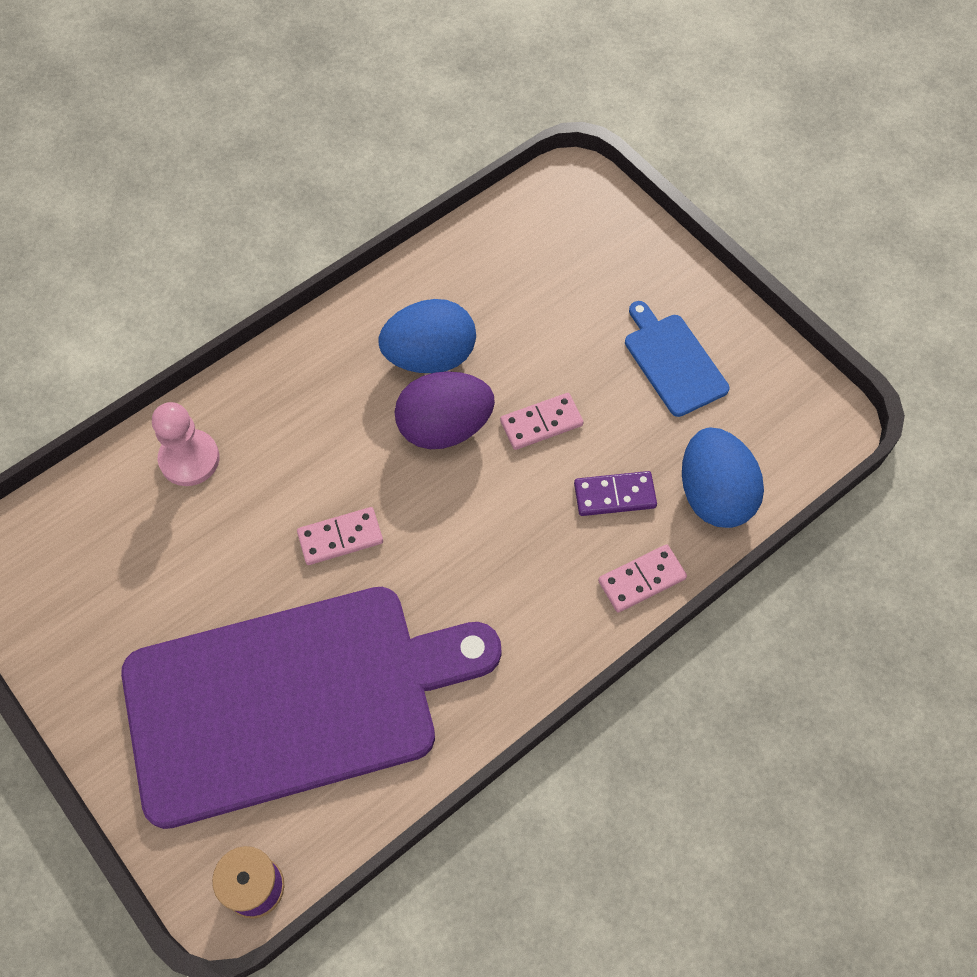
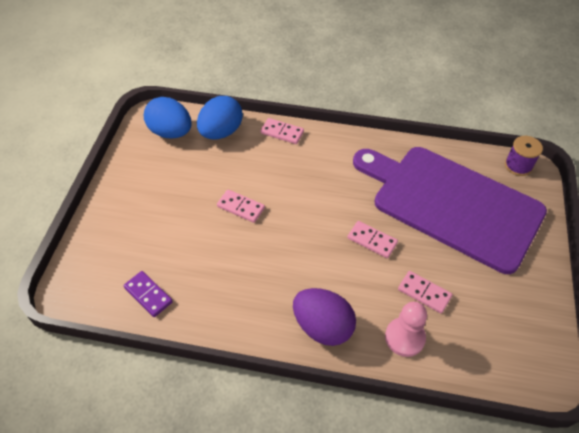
camera: 130 degrees left, 10 degrees down
(214, 531) = (424, 293): none -> pink domino
(430, 357) = (244, 276): blue egg -> blue egg (171, 132)
(444, 427) = (278, 242): purple egg -> purple egg (323, 327)
(614, 495) = (252, 161): purple domino -> purple domino (148, 295)
(673, 361) = (162, 181): blue cutting board -> none

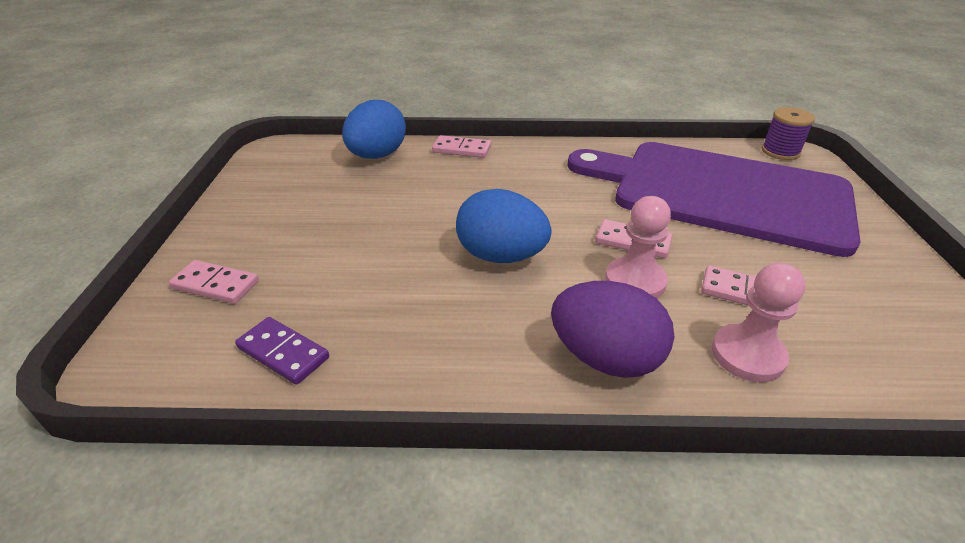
camera: 10 degrees left, 15 degrees down
(171, 132) = (304, 162): blue egg -> blue egg (501, 256)
(241, 207) = (423, 226): pink domino -> pink domino (216, 285)
(361, 274) = (635, 281): none -> pink pawn

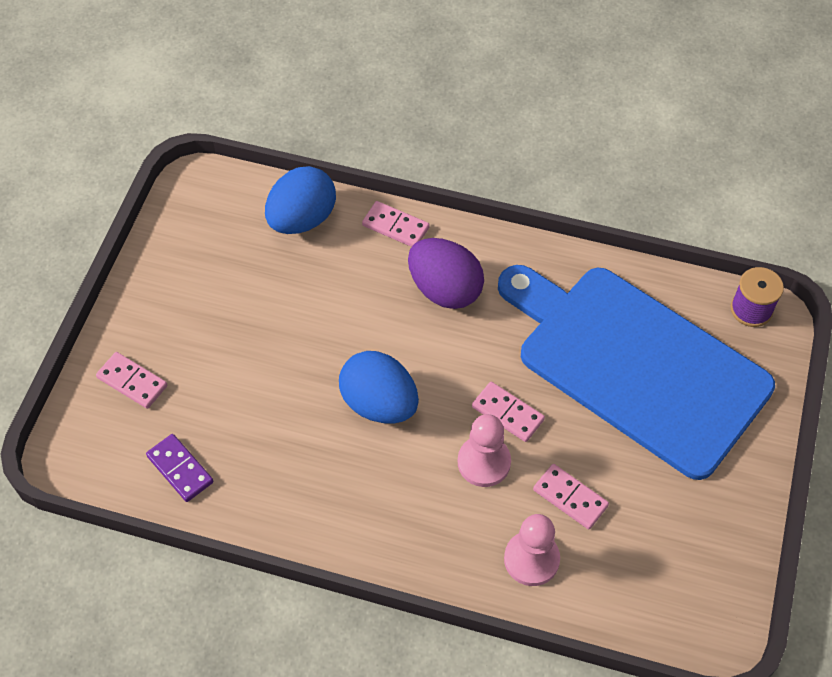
camera: 15 degrees right, 20 degrees up
(605, 358) = (419, 534): purple egg -> purple egg (445, 289)
(720, 193) = (635, 364): purple cutting board -> blue cutting board

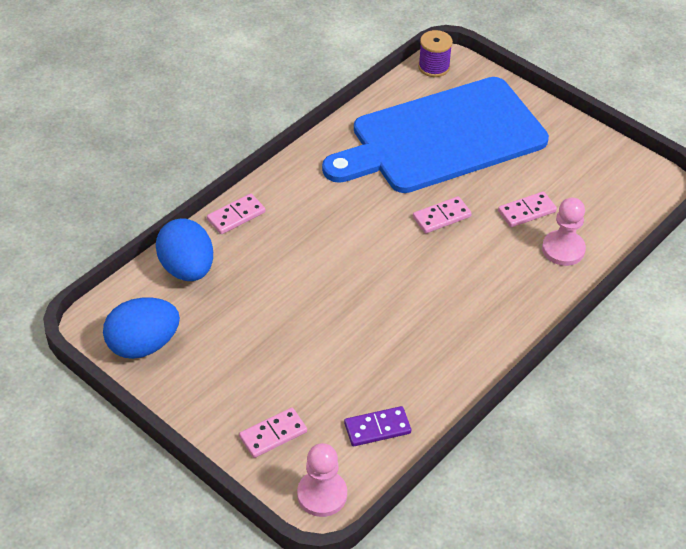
camera: 65 degrees left, 10 degrees down
(379, 404) = (391, 284): blue egg -> blue egg (143, 345)
(445, 289) = (314, 210): purple egg -> none
(484, 462) = (474, 245): pink pawn -> pink pawn (322, 494)

